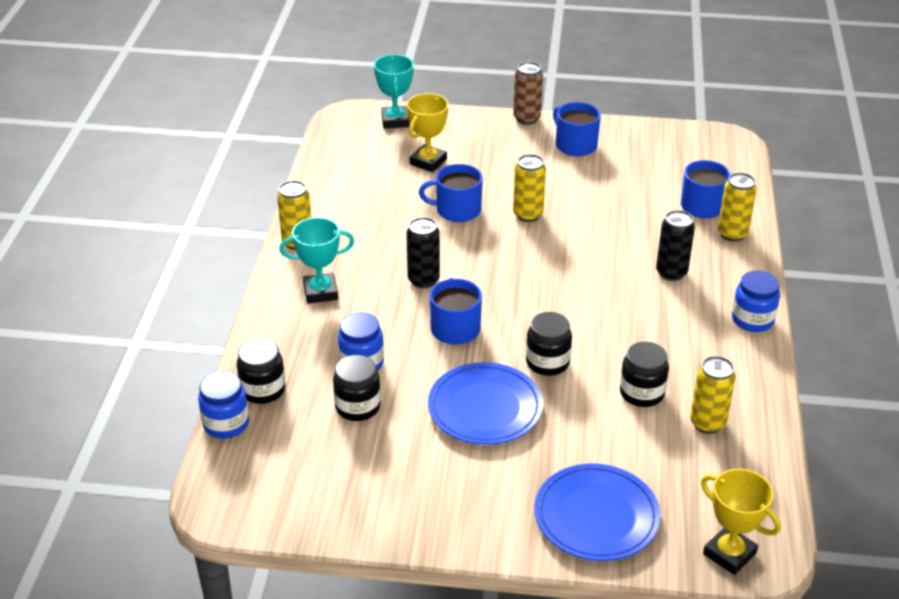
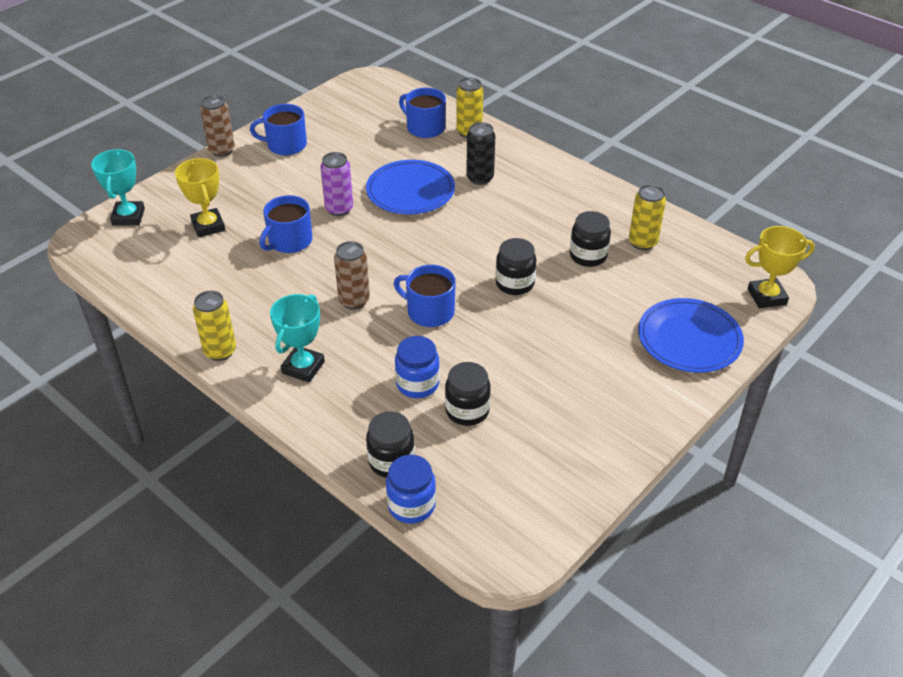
camera: 55 degrees left, 5 degrees up
(395, 121) = (128, 217): turquoise trophy -> turquoise trophy turned 60 degrees clockwise
(423, 280) = (354, 301): black can -> brown can
(485, 408) = (534, 340): blue plate -> blue plate (410, 191)
(528, 214) = (339, 209): yellow can -> purple can
(752, 320) = (563, 171): blue jar -> none

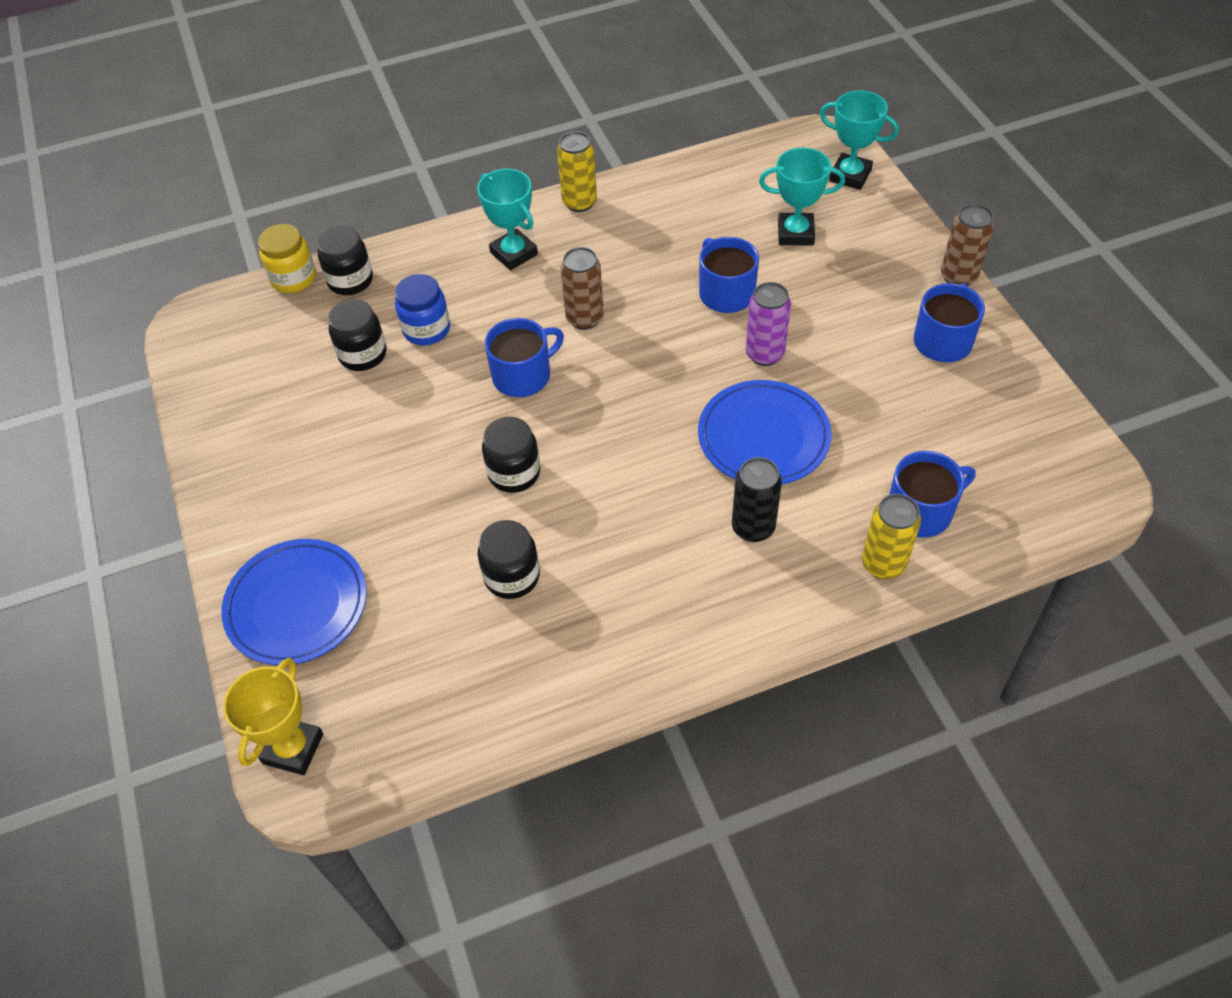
camera: 120 degrees right, 10 degrees up
(208, 226) = (795, 233): yellow trophy -> turquoise trophy
(411, 505) = (293, 278): blue jar -> yellow jar
(642, 242) = (495, 658): yellow can -> none

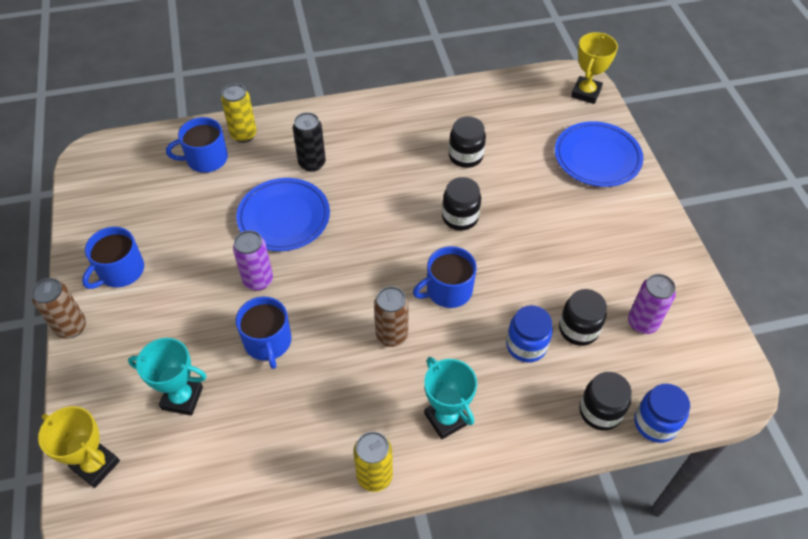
camera: 175 degrees left, 0 degrees up
(283, 372) = (642, 323): none -> purple can
(293, 278) = (655, 423): yellow jar -> blue jar
(850, 175) = (96, 465): turquoise trophy -> yellow trophy

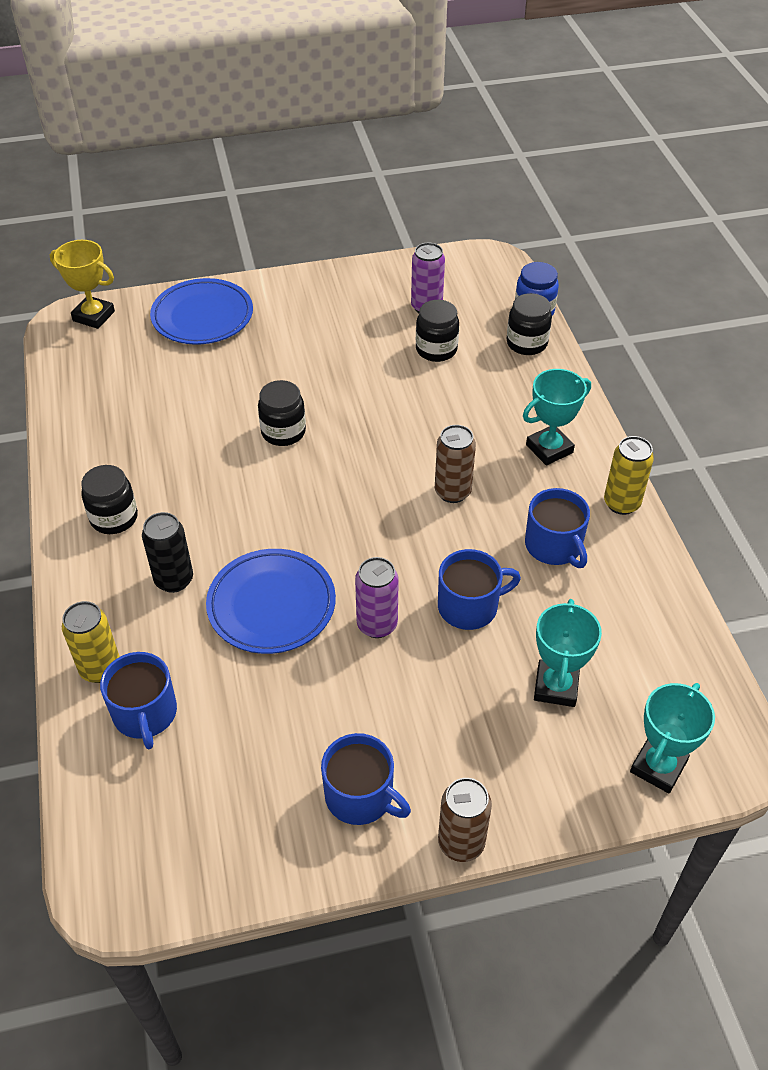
camera: 90 degrees left, 5 degrees down
(96, 465) = (658, 767): yellow trophy -> turquoise trophy
(447, 290) = (390, 445): blue mug -> blue mug (554, 546)
(465, 156) = (184, 424): black jar -> black jar (114, 518)
(526, 345) = (458, 387): blue jar -> none

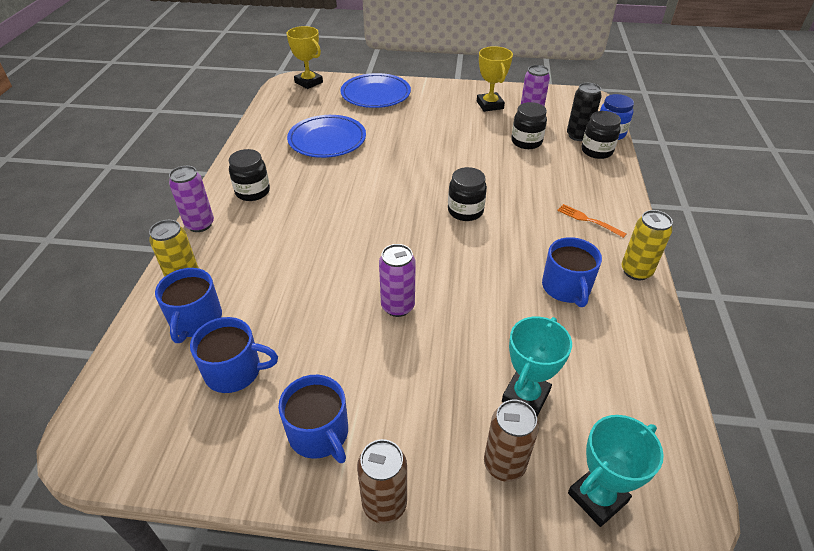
camera: 20 degrees right, 5 degrees down
(71, 585) = (200, 224): none -> purple can
(174, 580) = (268, 238): black can -> black can (578, 136)
(271, 605) = (326, 272): blue plate -> blue plate (327, 140)
(283, 432) = (393, 167): black jar -> black jar (465, 211)
(367, 299) = (490, 105): none -> yellow trophy
(452, 492) = (499, 231): brown can -> brown can (504, 464)
(469, 606) = (477, 313): blue mug -> blue mug (235, 371)
(549, 449) = (588, 220): turquoise trophy -> orange fork

